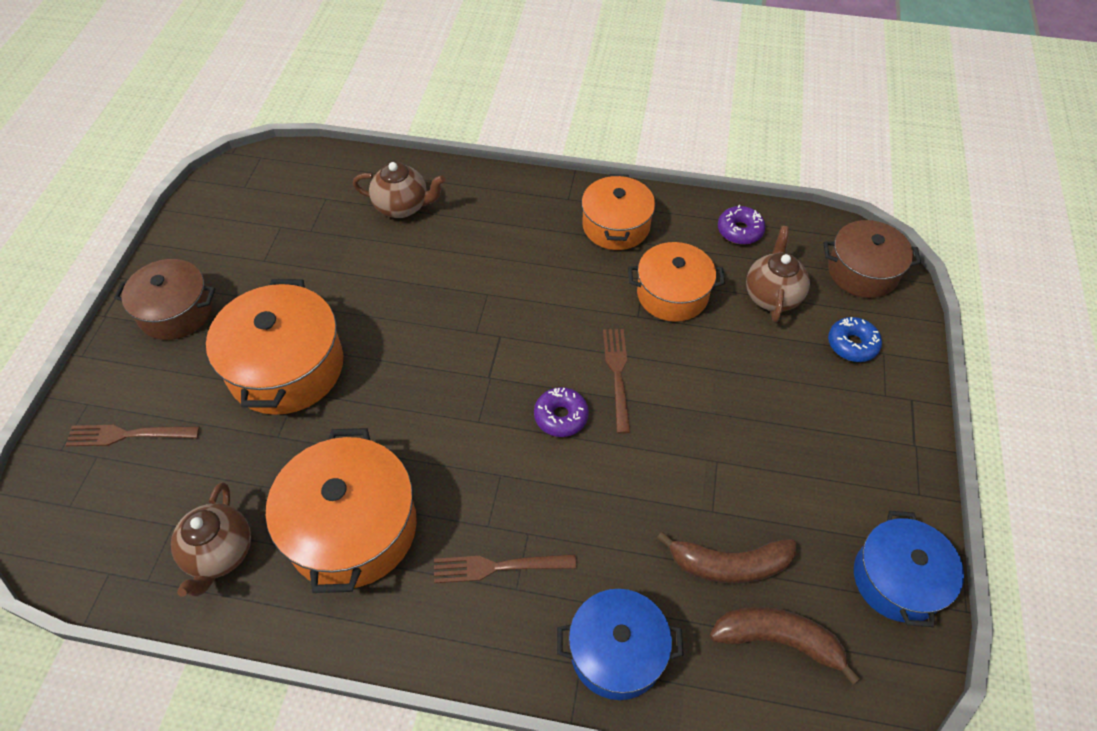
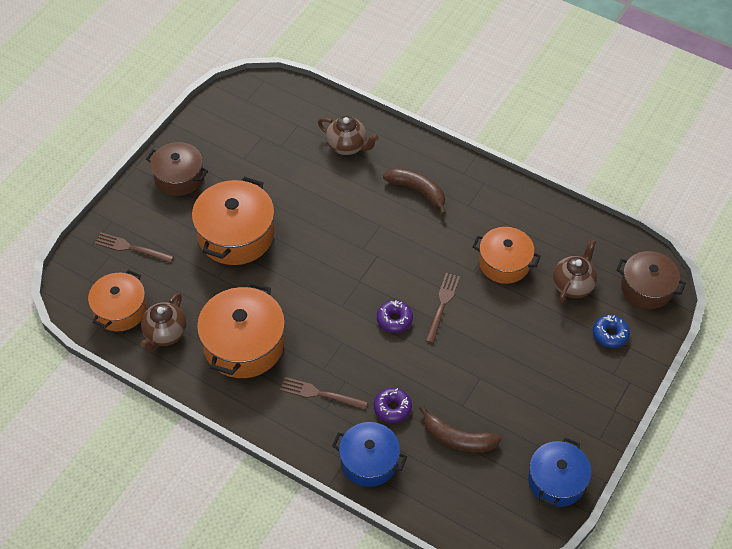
camera: 20 degrees right, 0 degrees up
(616, 226) = (488, 203): orange pot -> orange pot (120, 310)
(739, 231) = (574, 233): purple donut -> purple donut (392, 408)
(778, 640) = (466, 487): brown banana -> brown banana (418, 191)

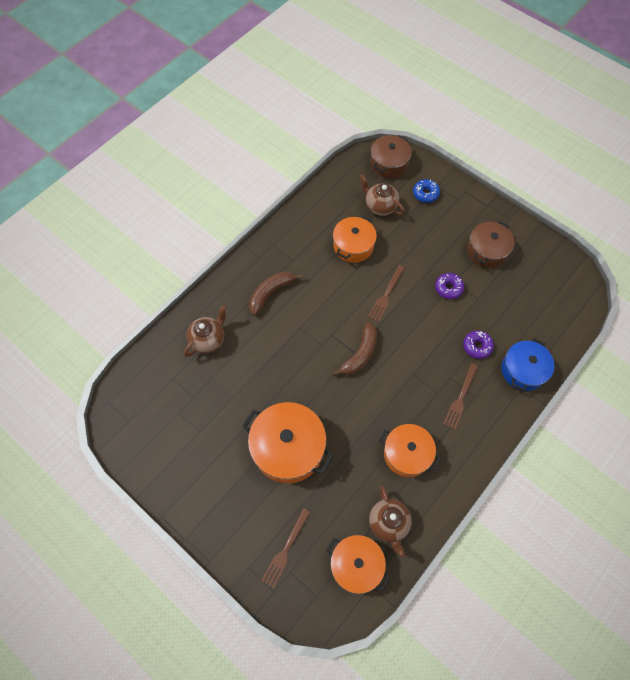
camera: 80 degrees left, 10 degrees up
(165, 334) = (388, 523): brown teapot -> brown teapot turned 45 degrees clockwise
(179, 177) = (208, 495): brown pot -> brown pot (487, 251)
(244, 344) = (407, 454): orange pot -> orange pot, size x0.66
(394, 319) = (396, 332): purple donut -> purple donut (448, 288)
(442, 304) = (386, 295): brown fork -> brown fork turned 90 degrees counterclockwise
(457, 438) = (505, 306): brown banana -> brown banana (360, 354)
(556, 481) = (541, 251): blue pot -> none

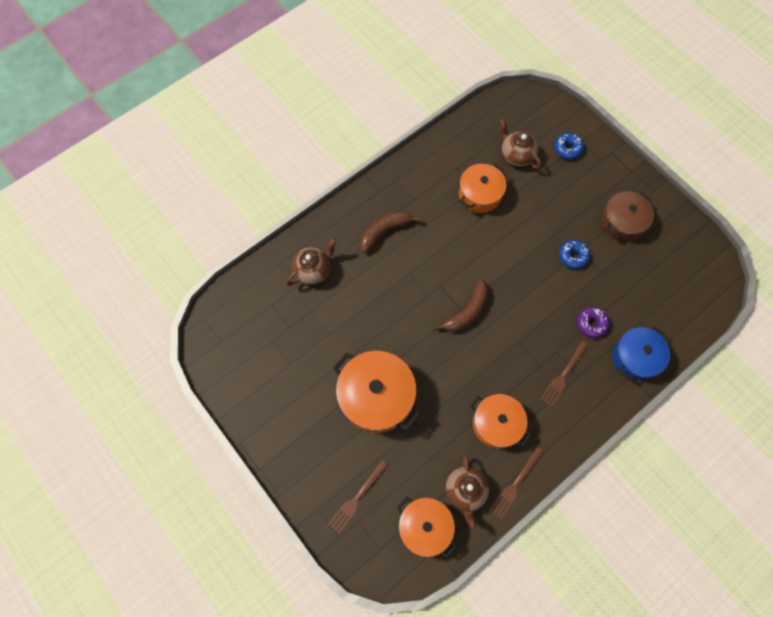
camera: 10 degrees right, 5 degrees up
(386, 295) = (505, 253): brown fork -> brown fork (515, 484)
(389, 163) = (534, 109): brown pot -> none
(448, 288) = (573, 256): purple donut -> blue donut

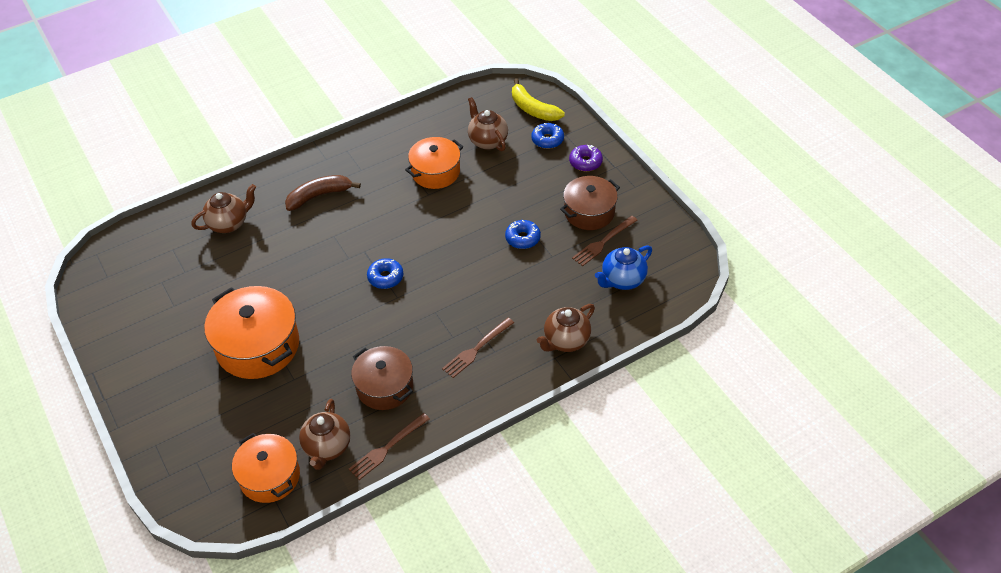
camera: 10 degrees right, 20 degrees down
(357, 498) = (202, 440): brown fork -> brown fork (603, 242)
(466, 311) = (385, 277): brown banana -> blue donut
(496, 423) = (384, 387): orange pot -> brown pot
(546, 116) = (533, 109): none -> yellow banana
(591, 324) = (524, 303): purple donut -> purple donut (585, 162)
(635, 357) = (565, 341): blue pot -> brown teapot
(666, 289) = (622, 280): none -> blue teapot

